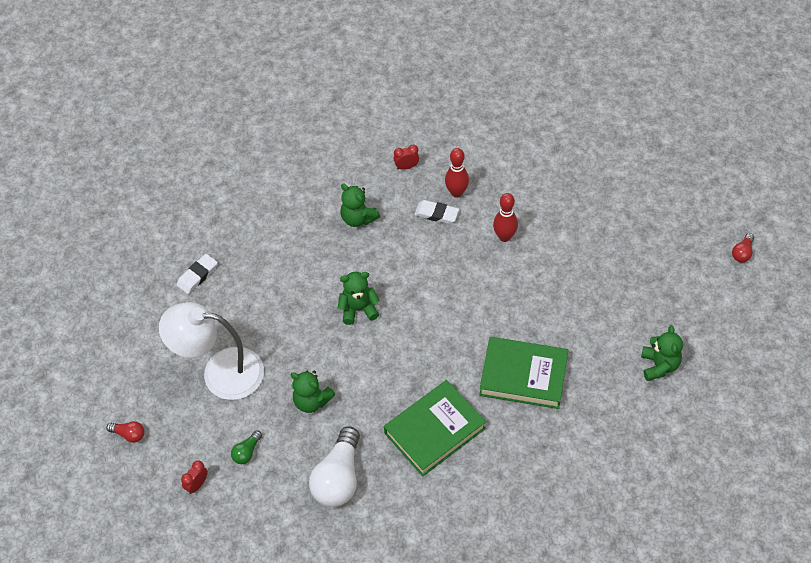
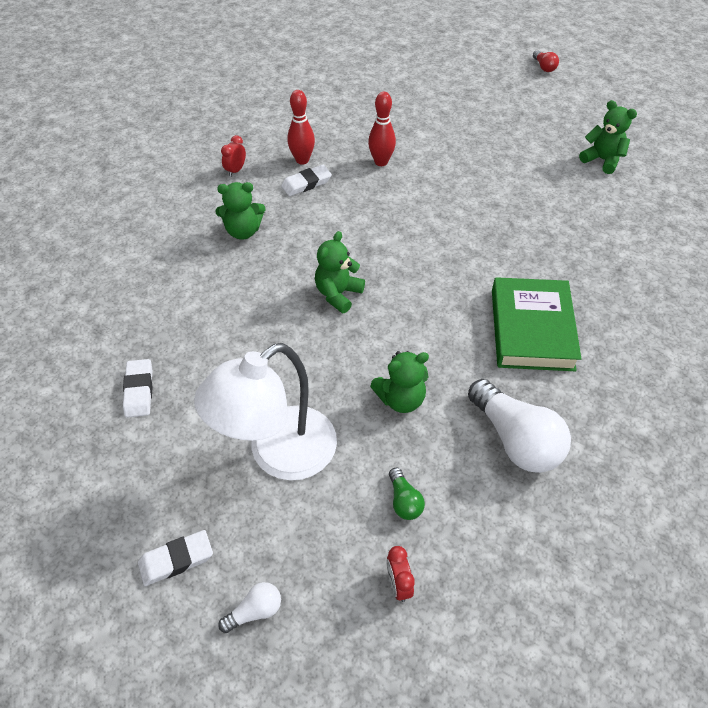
camera: 50 degrees left, 5 degrees down
(124, 379) = (176, 560): none -> white eraser
(129, 434) = (255, 611): red light bulb -> white light bulb
(523, 376) = (532, 236): green book -> none

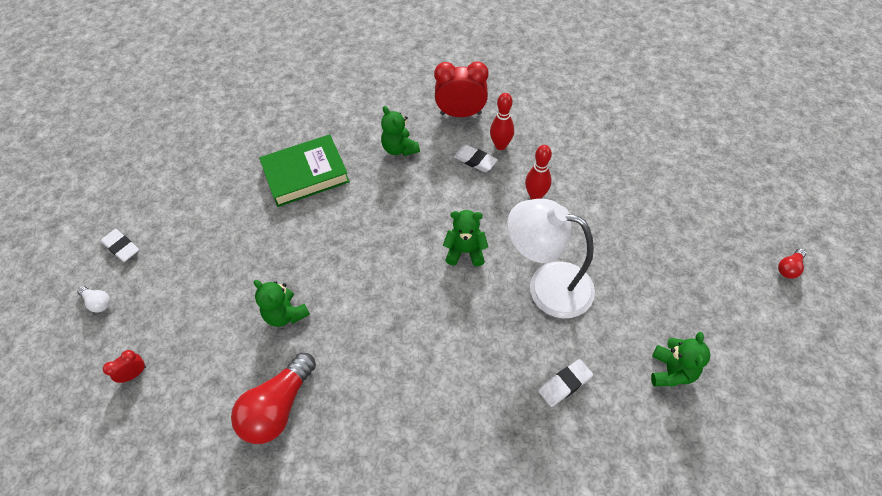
camera: 65 degrees right, 5 degrees up
(139, 390) = (233, 167): white eraser -> white eraser (564, 384)
(235, 170) = (461, 114): red clock -> red clock, size x2.12
(278, 454) = (211, 262): white lamp -> white lamp (547, 285)
(338, 294) = (368, 232): green teddy bear -> green teddy bear (465, 251)
(404, 501) = (199, 352): green light bulb -> none
(515, 439) = (278, 407): white light bulb -> red light bulb
(532, 329) = (399, 381): green book -> green book (306, 174)

